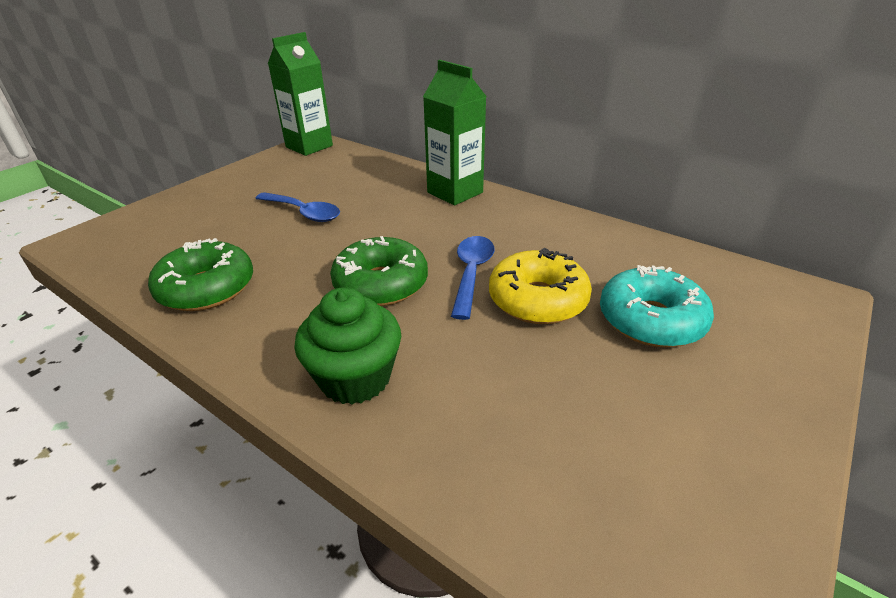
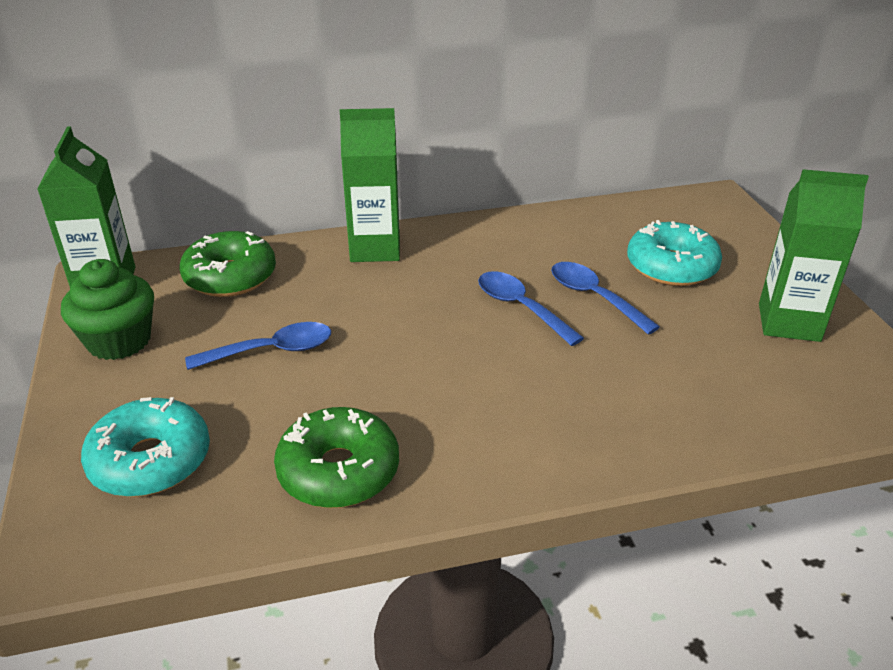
camera: 50 degrees left, 0 degrees up
(169, 228) = (150, 461): none -> turquoise donut
(355, 378) = (590, 430): green cupcake -> green cupcake (119, 341)
(381, 284) = (475, 360): green donut -> green donut (230, 277)
(537, 300) = (594, 297): yellow donut -> blue spoon
(689, 441) = (789, 322): none -> green carton

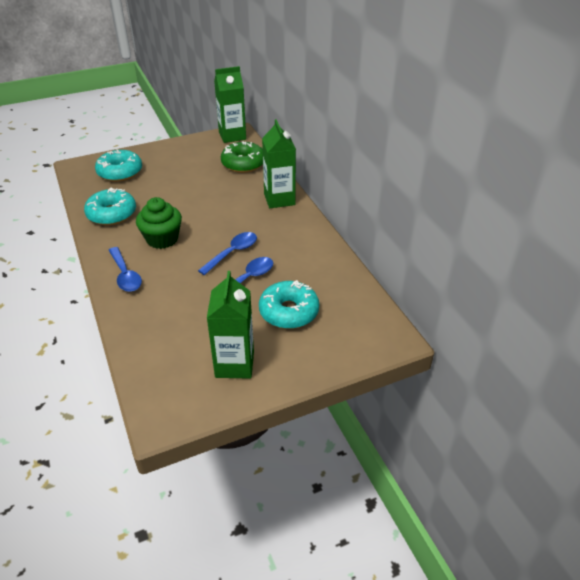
camera: 80 degrees right, 5 degrees up
(119, 341) = (191, 149): green cupcake -> green cupcake (162, 239)
(272, 350) = (188, 185): blue spoon -> blue spoon (125, 275)
(338, 471) = (112, 214): green donut -> turquoise donut

